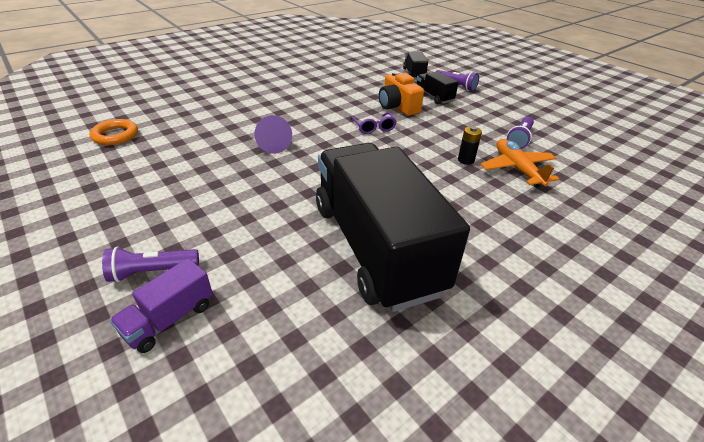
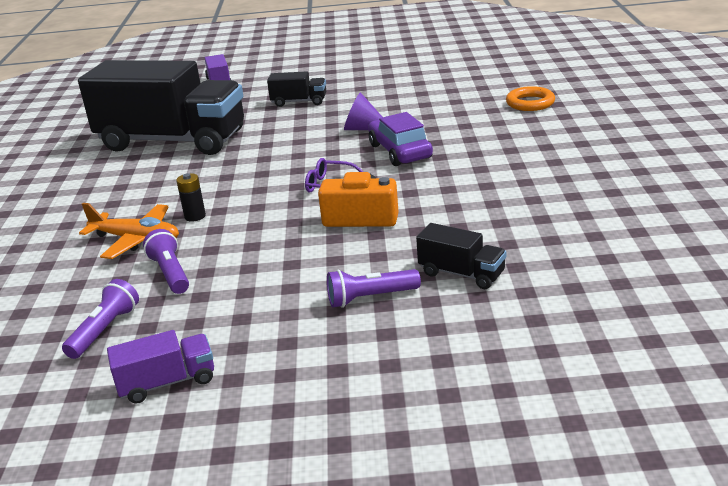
camera: 130 degrees right, 10 degrees down
(115, 135) = (465, 72): orange ring -> orange ring (530, 103)
(153, 272) = (262, 81): purple flashlight -> purple flashlight (105, 330)
(304, 119) = (400, 151): none -> purple car
(434, 97) = (357, 258): black truck -> black truck (299, 102)
(565, 106) = (167, 382): none -> purple truck

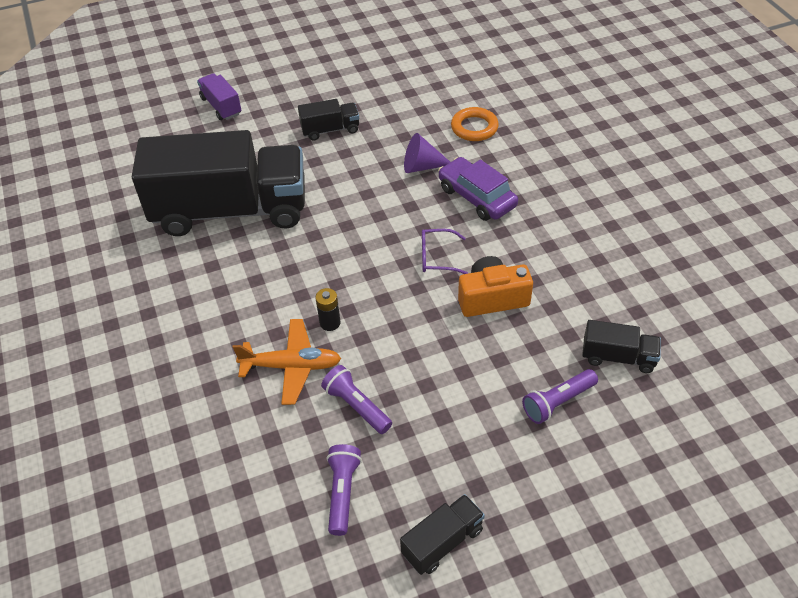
camera: 20 degrees left, 20 degrees up
(167, 382) = (442, 542): purple truck -> black truck
(530, 103) = (562, 108): orange ring -> orange ring (474, 127)

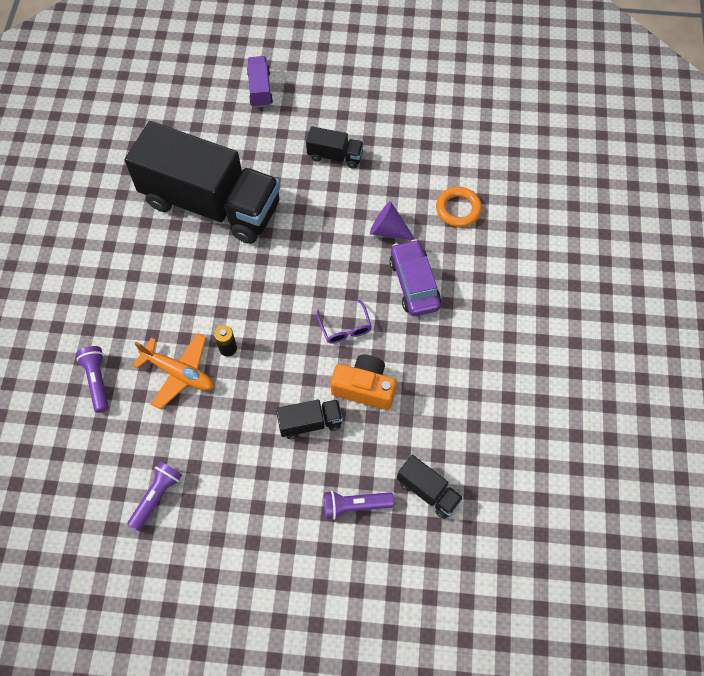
camera: 25 degrees right, 15 degrees up
(357, 406) = (206, 432): purple flashlight -> purple flashlight (97, 381)
(437, 257) = (345, 327): purple glasses -> purple glasses turned 135 degrees counterclockwise
(442, 542) = (202, 572): black truck -> black truck (310, 423)

